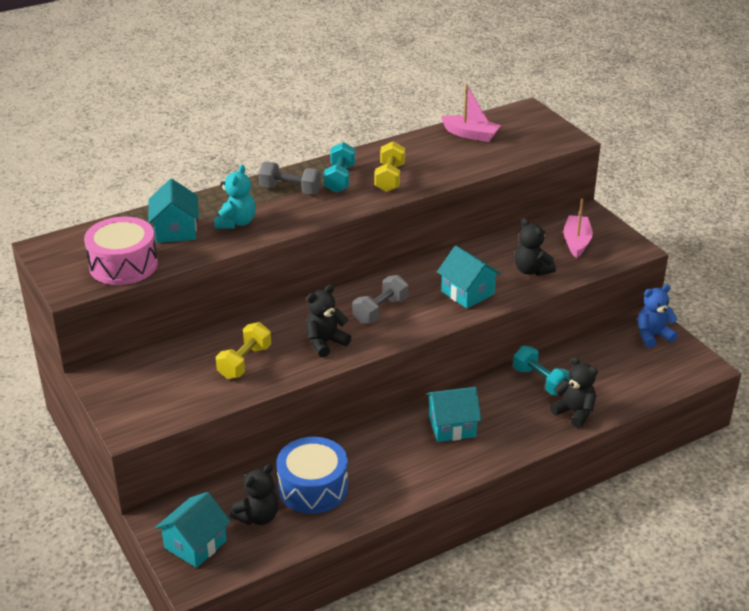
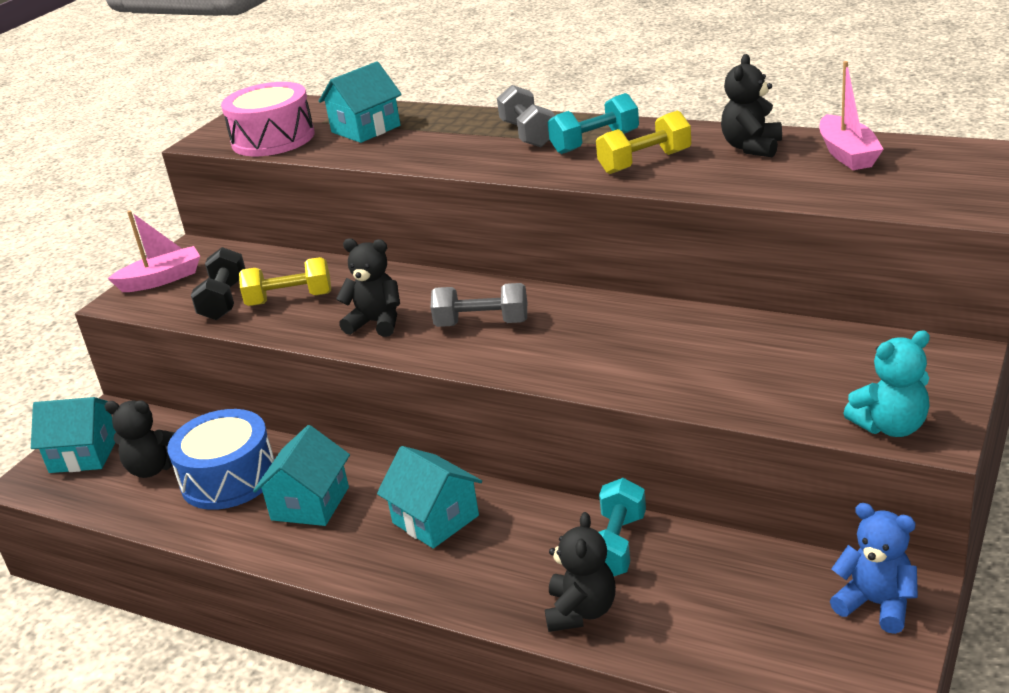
camera: 60 degrees right, 5 degrees down
(203, 387) = (224, 300): none -> black dumbbell
(236, 222) = (420, 143): turquoise teddy bear -> turquoise teddy bear (890, 427)
(467, 293) = (601, 358): turquoise house -> turquoise house (310, 503)
(531, 270) = (727, 378): black teddy bear -> black teddy bear (752, 147)
(576, 242) = (860, 380): pink boat -> pink boat (162, 279)

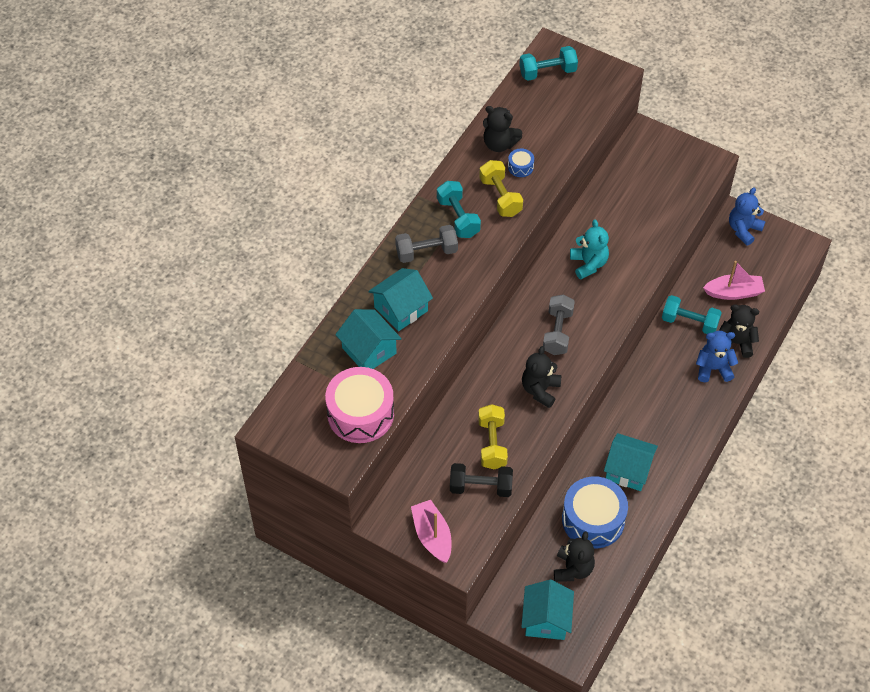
camera: 90 degrees left, 25 degrees up
(435, 519) = (654, 404): turquoise house -> turquoise house (401, 309)
(516, 585) = (713, 368): none -> blue teddy bear
(712, 167) = (520, 167): none -> blue drum
(847, 154) = (527, 106): pink boat -> pink boat (734, 292)
(890, 427) = (700, 174): turquoise teddy bear -> turquoise teddy bear (588, 264)
(937, 158) = (547, 72): none -> turquoise dumbbell

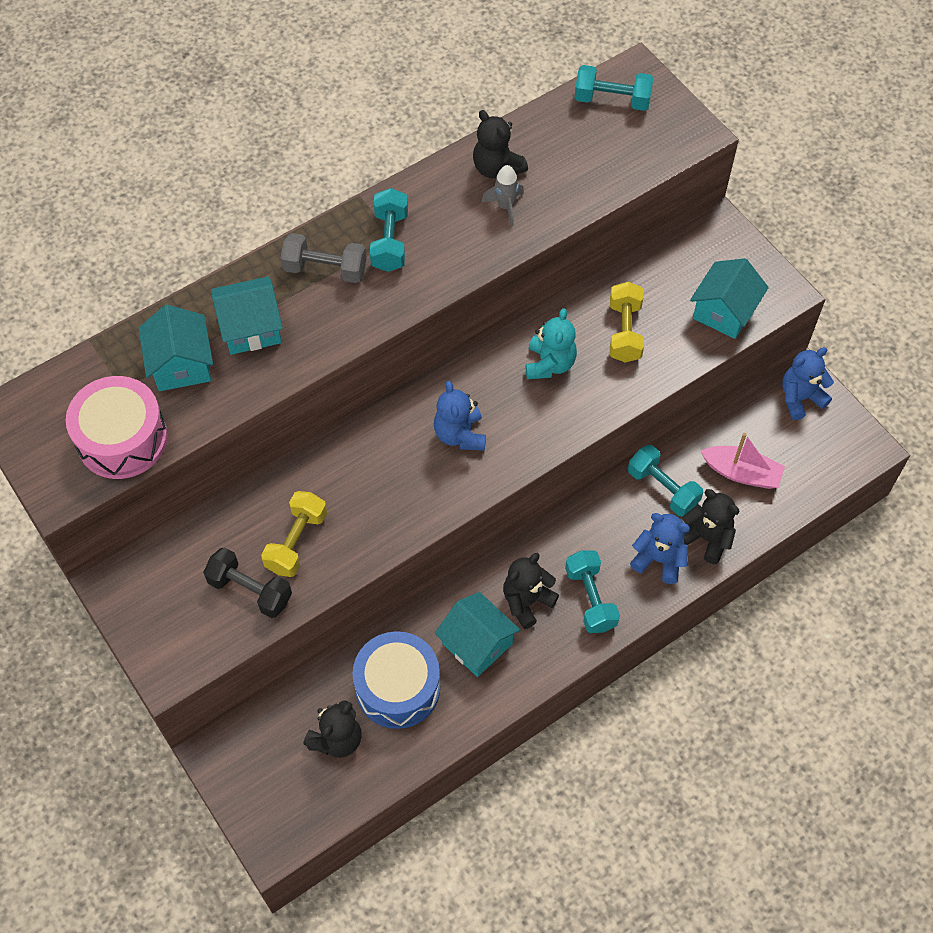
camera: 25 degrees right, 5 degrees up
(432, 536) = (156, 626): pink boat -> none
(500, 197) = (457, 235): yellow dumbbell -> yellow dumbbell (625, 332)
(520, 167) = (505, 206): blue drum -> grey rocket
(540, 390) = (395, 499): black teddy bear -> black teddy bear (527, 601)
(546, 619) = (267, 788): turquoise house -> turquoise house (724, 311)
(557, 332) = (460, 434): grey dumbbell -> blue teddy bear
(684, 411) = (590, 598): none -> turquoise dumbbell

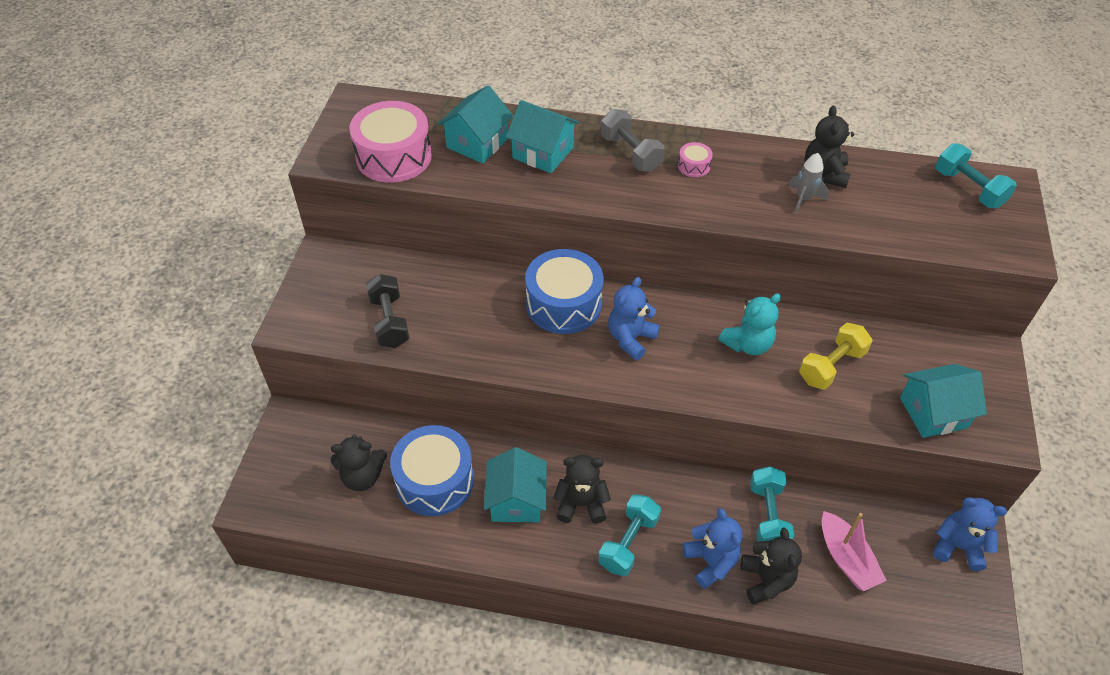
camera: 45 degrees right, 10 degrees down
(296, 542) = (450, 317): yellow dumbbell -> none
(375, 449) = (563, 304): none -> blue drum
(390, 241) = (694, 166): turquoise dumbbell -> pink drum

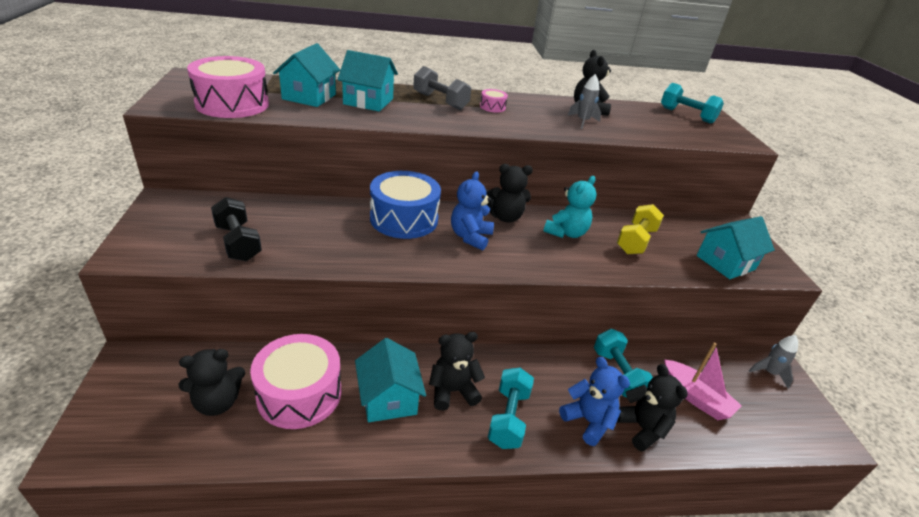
camera: 20 degrees left, 15 degrees down
(435, 480) = (299, 393): blue drum -> pink drum
(682, 312) = (505, 217): none -> black teddy bear
(958, 546) = (769, 373): blue teddy bear -> grey rocket

